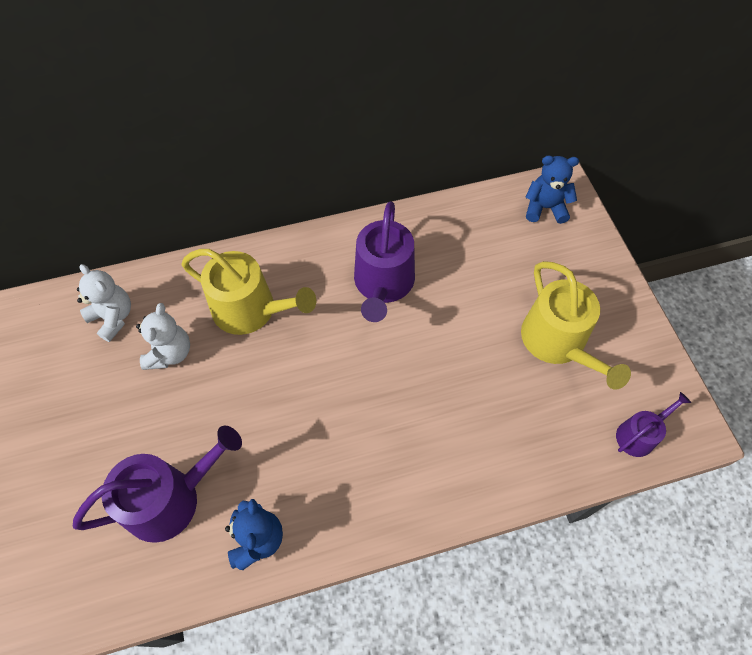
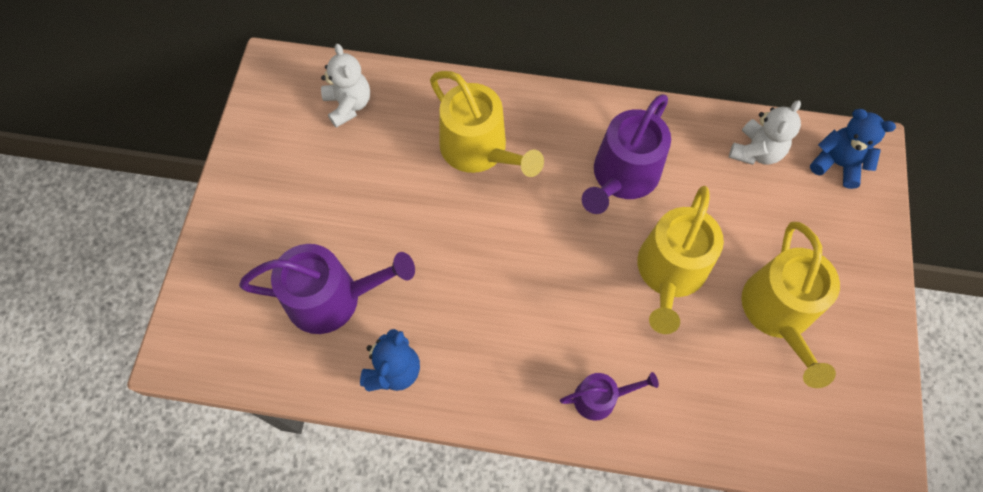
camera: 25 degrees right, 5 degrees up
(170, 353) = (386, 161): white teddy bear -> white teddy bear (756, 151)
(458, 347) = (669, 273): none -> yellow watering can
(639, 435) = (819, 445): purple watering can -> purple watering can (600, 398)

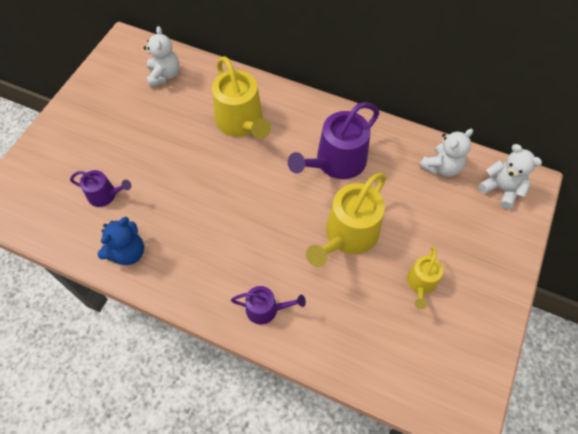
camera: 15 degrees right, 5 degrees down
(332, 298) = (105, 195): purple watering can -> purple watering can, size x0.54
(778, 313) = (421, 283): yellow watering can -> yellow watering can, size x0.54
(837, 164) = (501, 189): blue teddy bear -> white teddy bear

